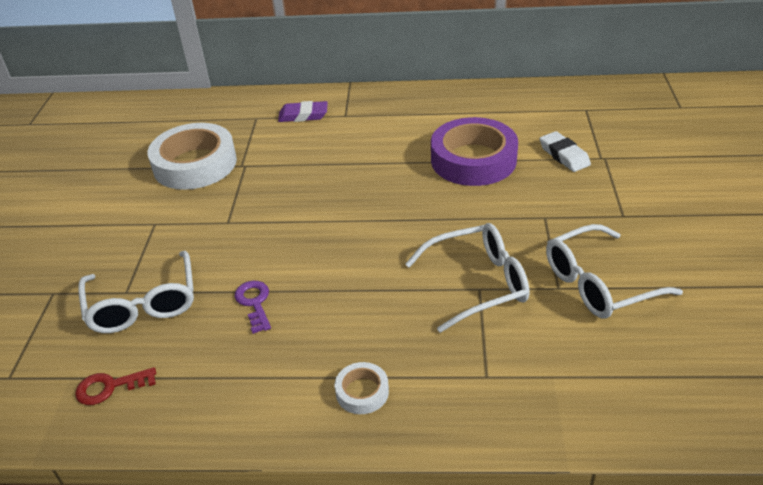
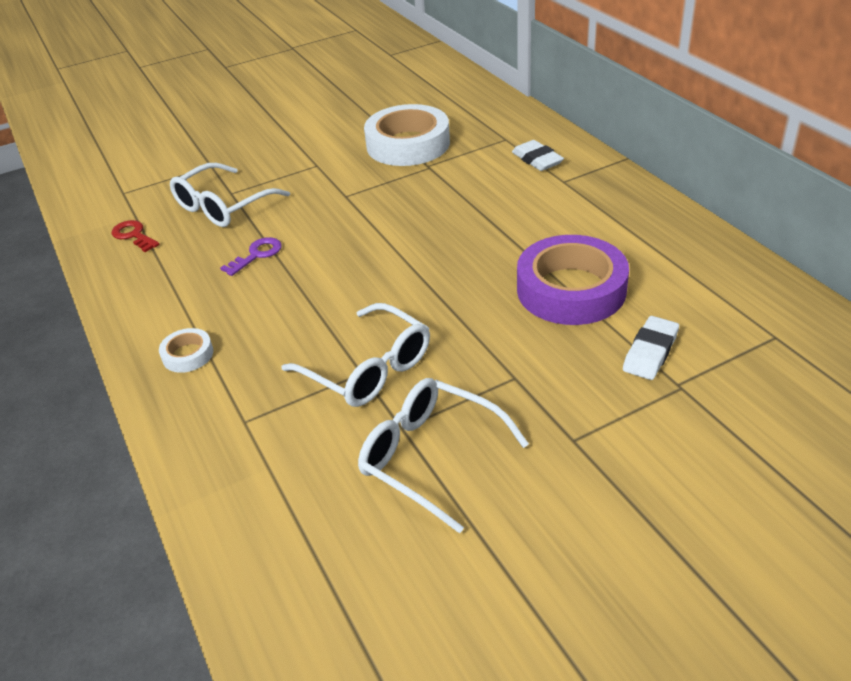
camera: 60 degrees right, 0 degrees up
(303, 115) = (537, 160): purple eraser -> white eraser

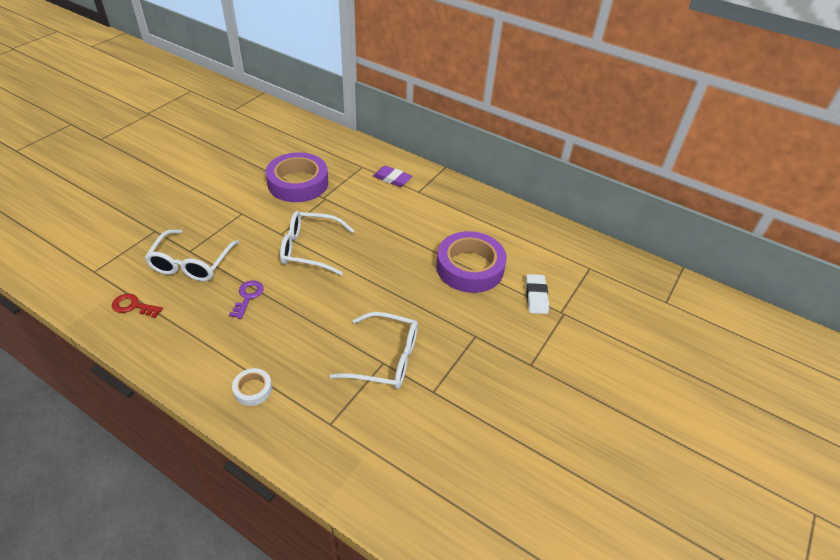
camera: 35 degrees left, 5 degrees up
(408, 144) = (298, 183): white tape -> purple tape
(430, 457) = (462, 404): white glasses -> white glasses (309, 249)
(537, 160) = (392, 179): white eraser -> purple eraser

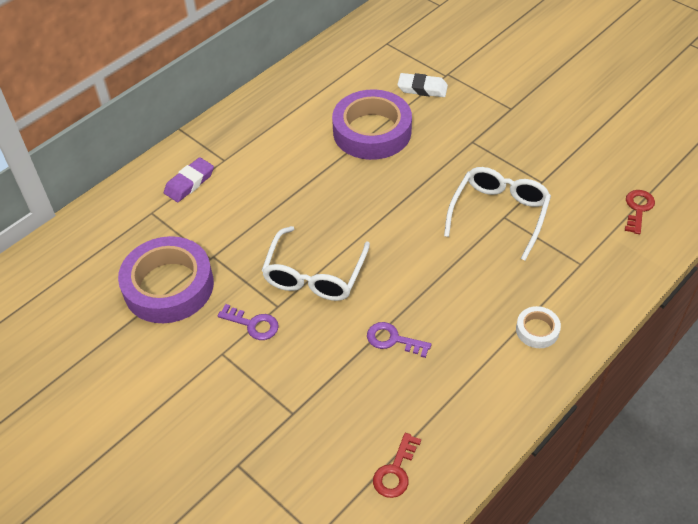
camera: 75 degrees left, 5 degrees up
(191, 264) = (321, 408): white glasses -> none
(265, 224) = (253, 324): none -> purple key
(409, 478) = (638, 209): none -> red key

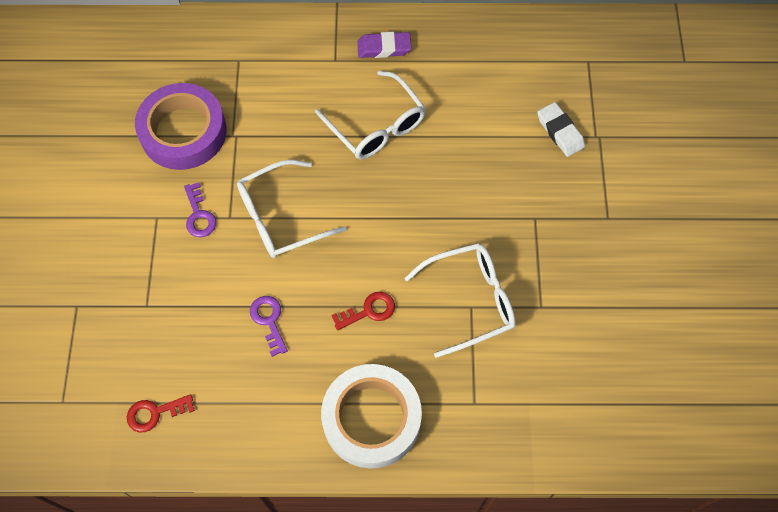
camera: 45 degrees right, 15 degrees up
(189, 183) = (290, 58): purple eraser -> purple eraser (384, 48)
(305, 173) = (377, 126): none -> white glasses
(372, 131) = (469, 135): purple tape -> none
(537, 330) = (371, 419): white tape -> white tape, size x2.22
(638, 209) = (584, 407): red key -> red key (369, 311)

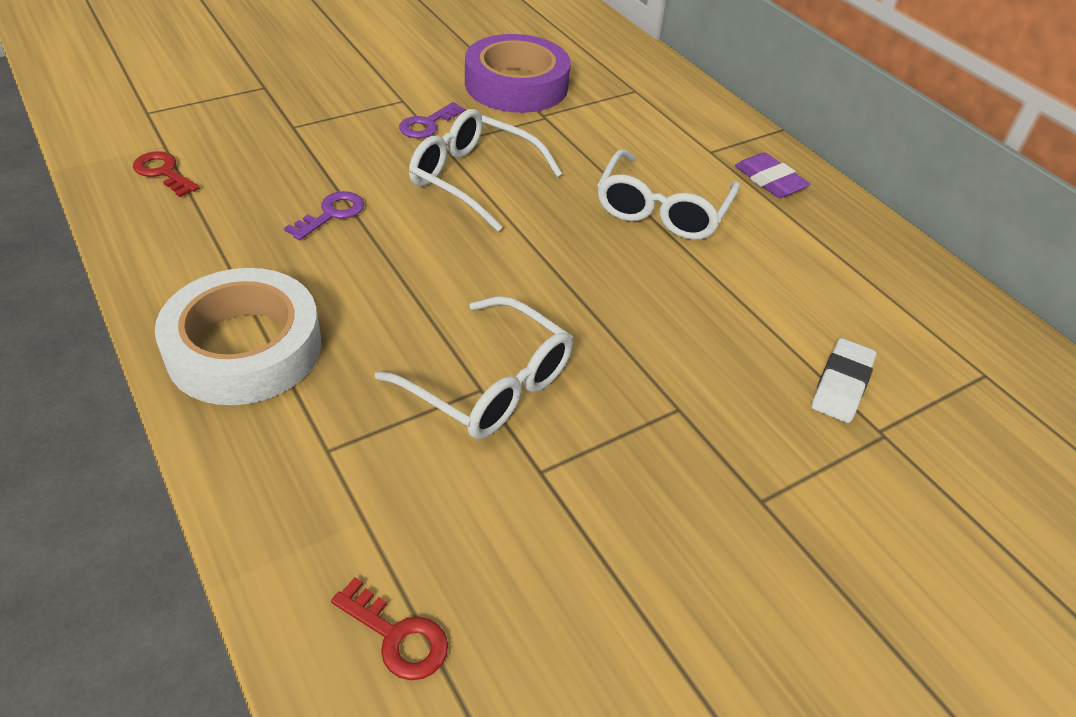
camera: 55 degrees right, 20 degrees down
(369, 311) = (402, 290): red key -> red key (397, 636)

